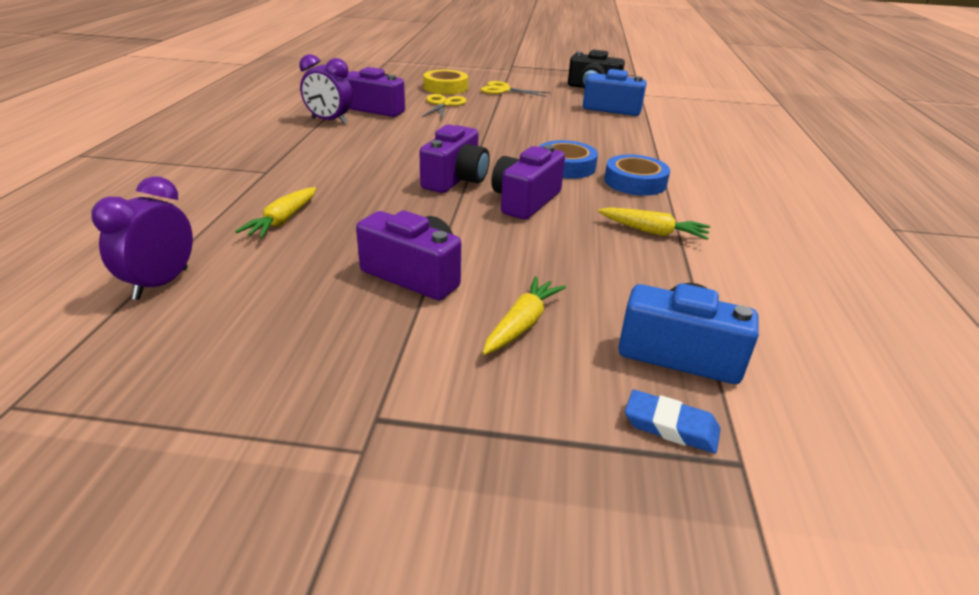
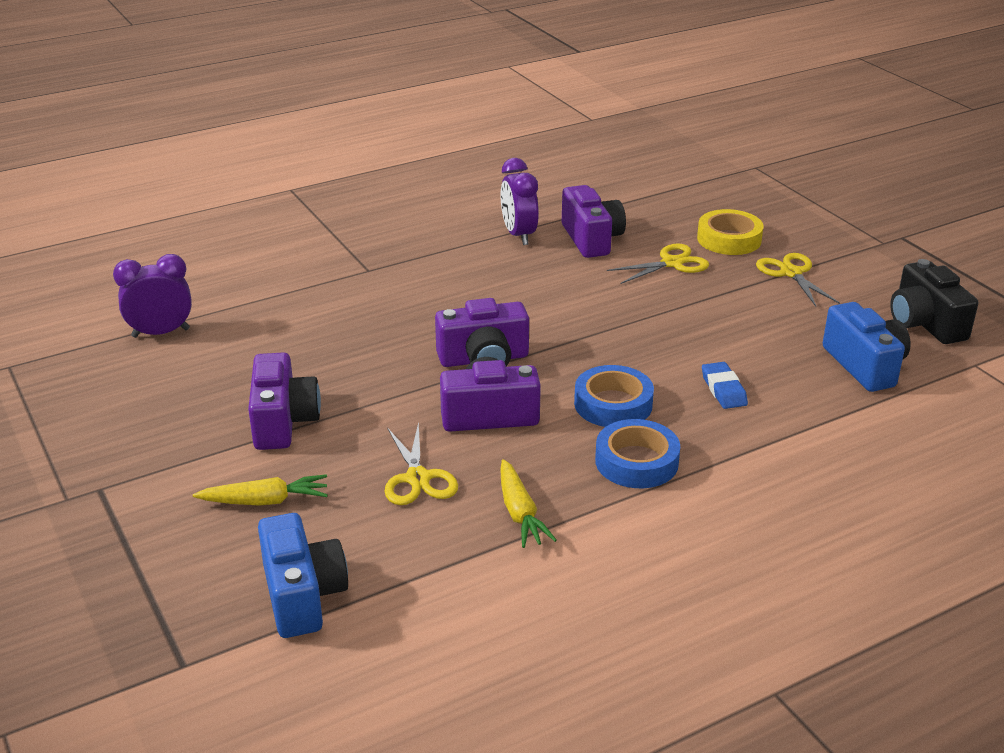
camera: 55 degrees right, 0 degrees up
(283, 221) = (297, 324): yellow carrot -> none
(570, 250) = (418, 478): none -> yellow scissors
(670, 426) = (198, 618): blue eraser -> blue eraser (723, 389)

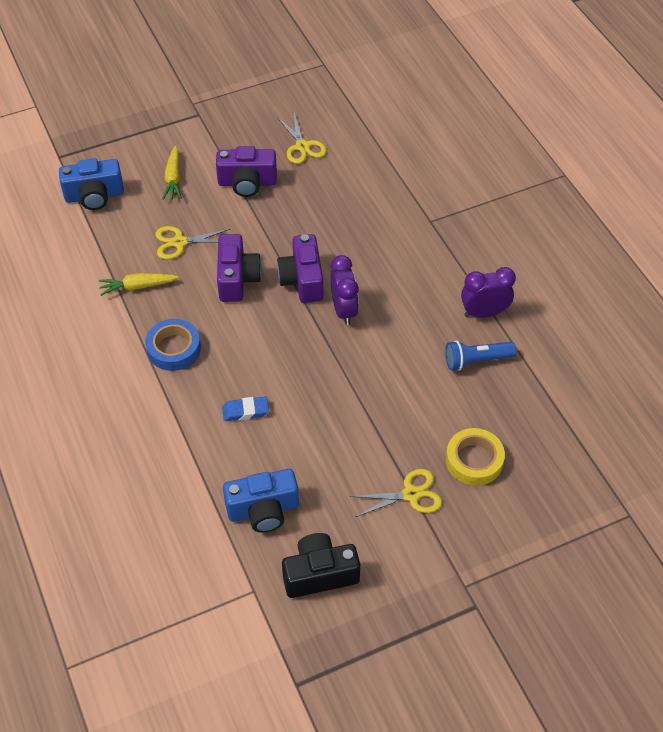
camera: 95 degrees right, 20 degrees up
(161, 333) = (354, 122): purple clock -> purple clock (344, 310)
(591, 239) = (476, 360): purple camera -> blue flashlight
(613, 404) = (238, 344): blue tape -> none
(672, 263) = (432, 410): yellow scissors -> yellow scissors (302, 146)

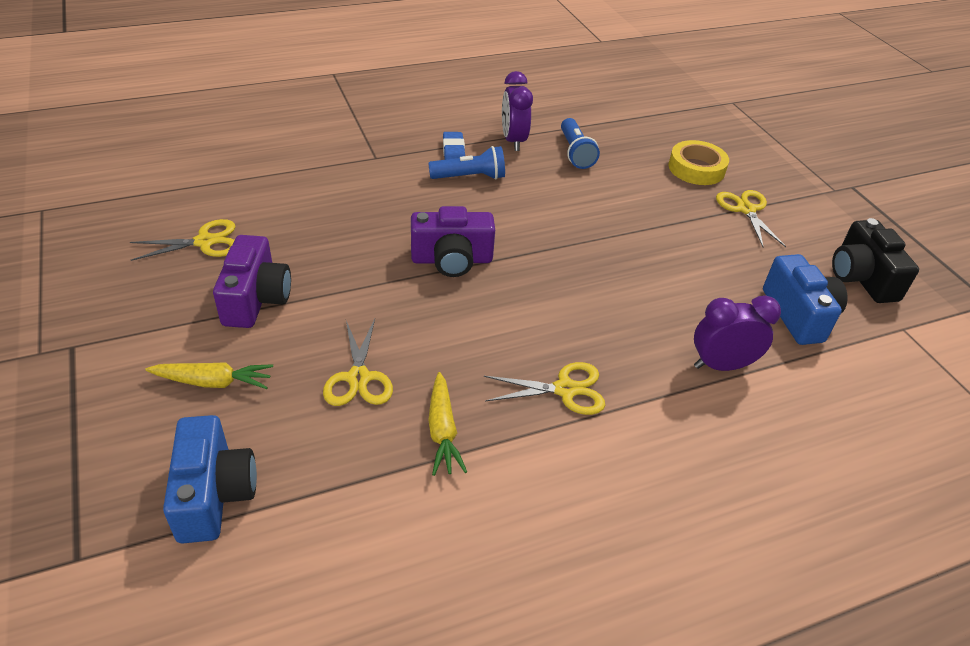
camera: 90 degrees left, 10 degrees down
(174, 348) = (565, 389): blue tape -> yellow scissors
(237, 279) = (441, 319): purple camera -> none
(245, 411) = (662, 322): blue eraser -> blue eraser (453, 151)
(344, 310) = (504, 231): purple clock -> purple clock (721, 365)
(416, 284) = (470, 177): none -> blue flashlight

